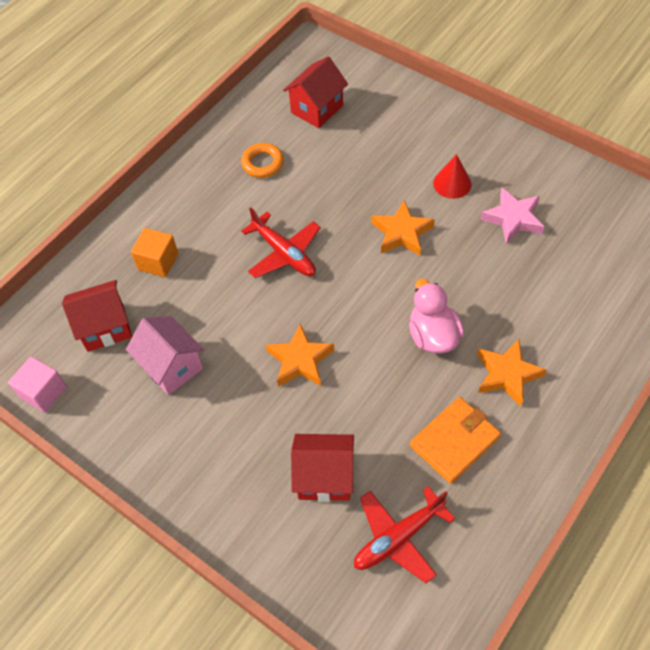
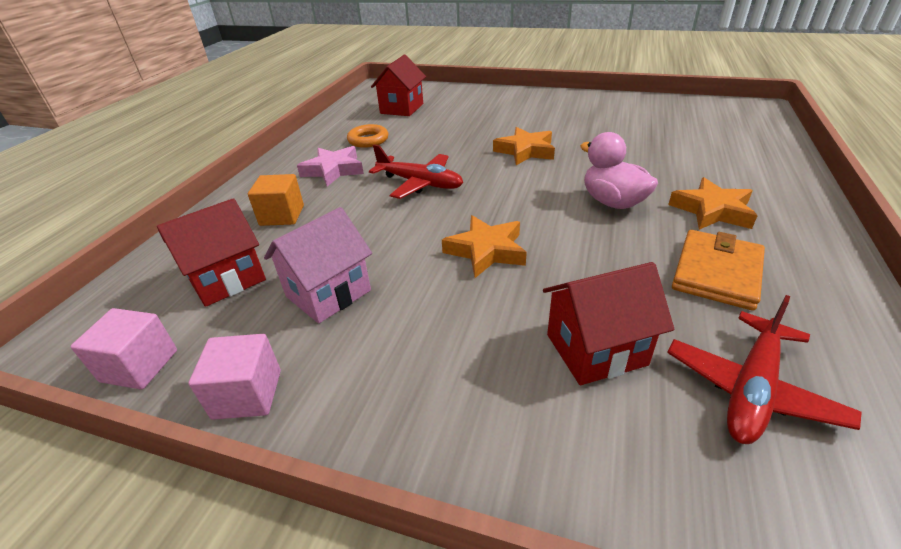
camera: 20 degrees left, 20 degrees down
(104, 437) = (247, 394): none -> pink cube
(172, 367) = (328, 293): pink house -> pink house turned 75 degrees counterclockwise
(452, 183) = (546, 120): red cone -> none
(513, 219) = (614, 127): pink star -> pink star (333, 170)

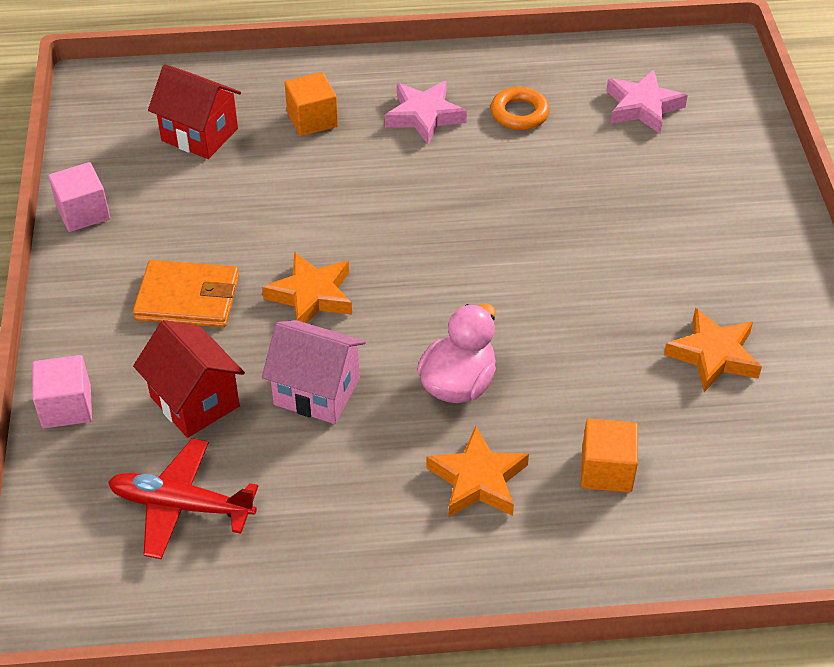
camera: 65 degrees right, 10 degrees up
(139, 366) = (90, 142): pink cube -> pink cube (66, 407)
(328, 293) = (205, 208): pink house -> pink house (317, 392)
(402, 108) = (642, 107): red house -> pink star
(420, 183) = (427, 201): red plane -> none
(525, 151) = (563, 275): orange star -> orange star (713, 355)
(703, 166) = (606, 470): none -> orange cube
(717, 272) = (343, 484): orange wallet -> orange wallet (188, 298)

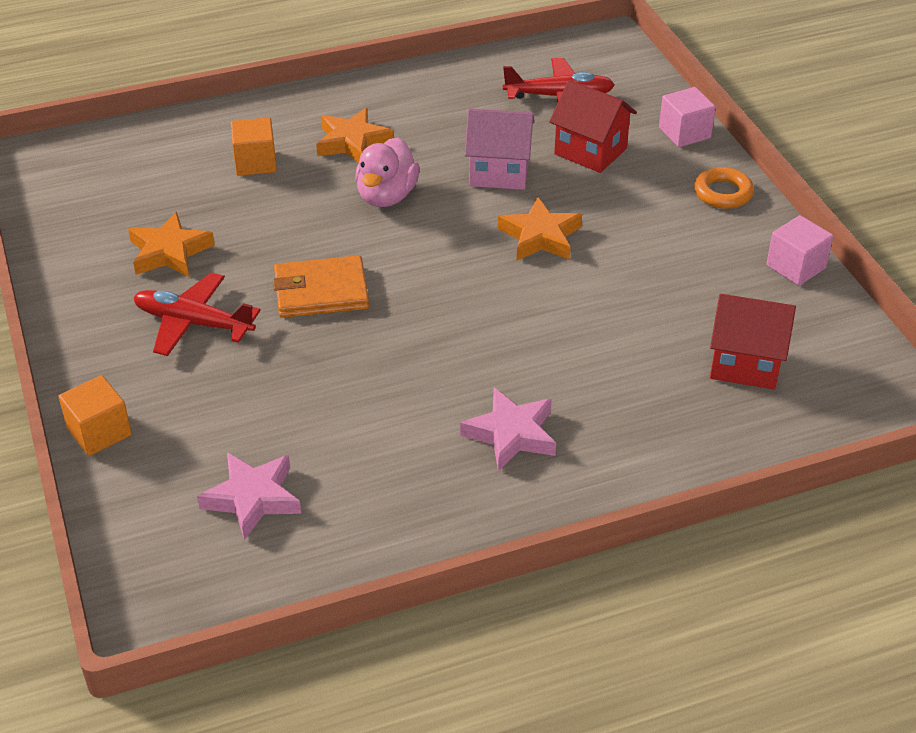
camera: 165 degrees right, 5 degrees down
(188, 298) = (646, 216): orange wallet -> orange wallet (321, 291)
(312, 120) = (635, 405): orange cube -> orange cube (99, 432)
(519, 113) = (401, 459): orange ring -> orange ring (723, 193)
(688, 265) = (193, 323): none -> red plane

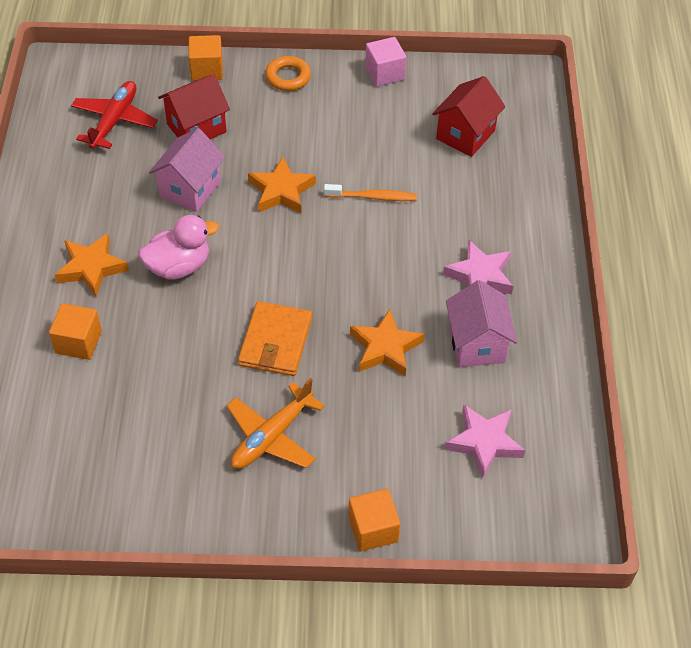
camera: 70 degrees left, 10 degrees up
(169, 252) = (169, 433): orange star -> orange star (385, 348)
(193, 323) = (272, 436): red plane -> orange plane
(386, 196) = (179, 266): pink duck -> pink duck turned 60 degrees counterclockwise
(400, 457) = (477, 344): none -> pink house
(580, 310) = (373, 197): none -> orange toothbrush
(684, 133) = (207, 69): pink cube -> orange cube

